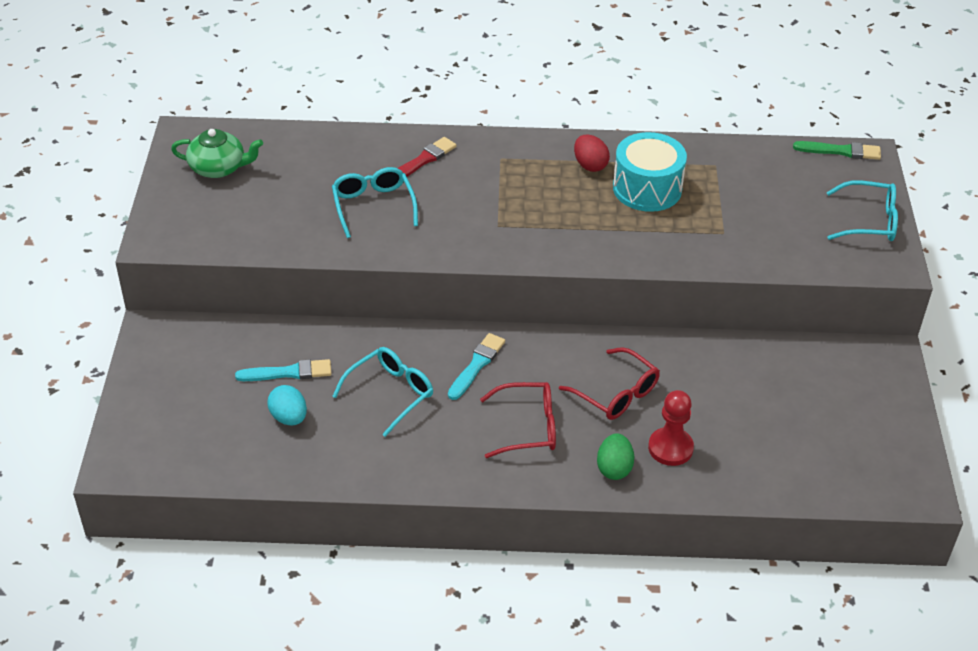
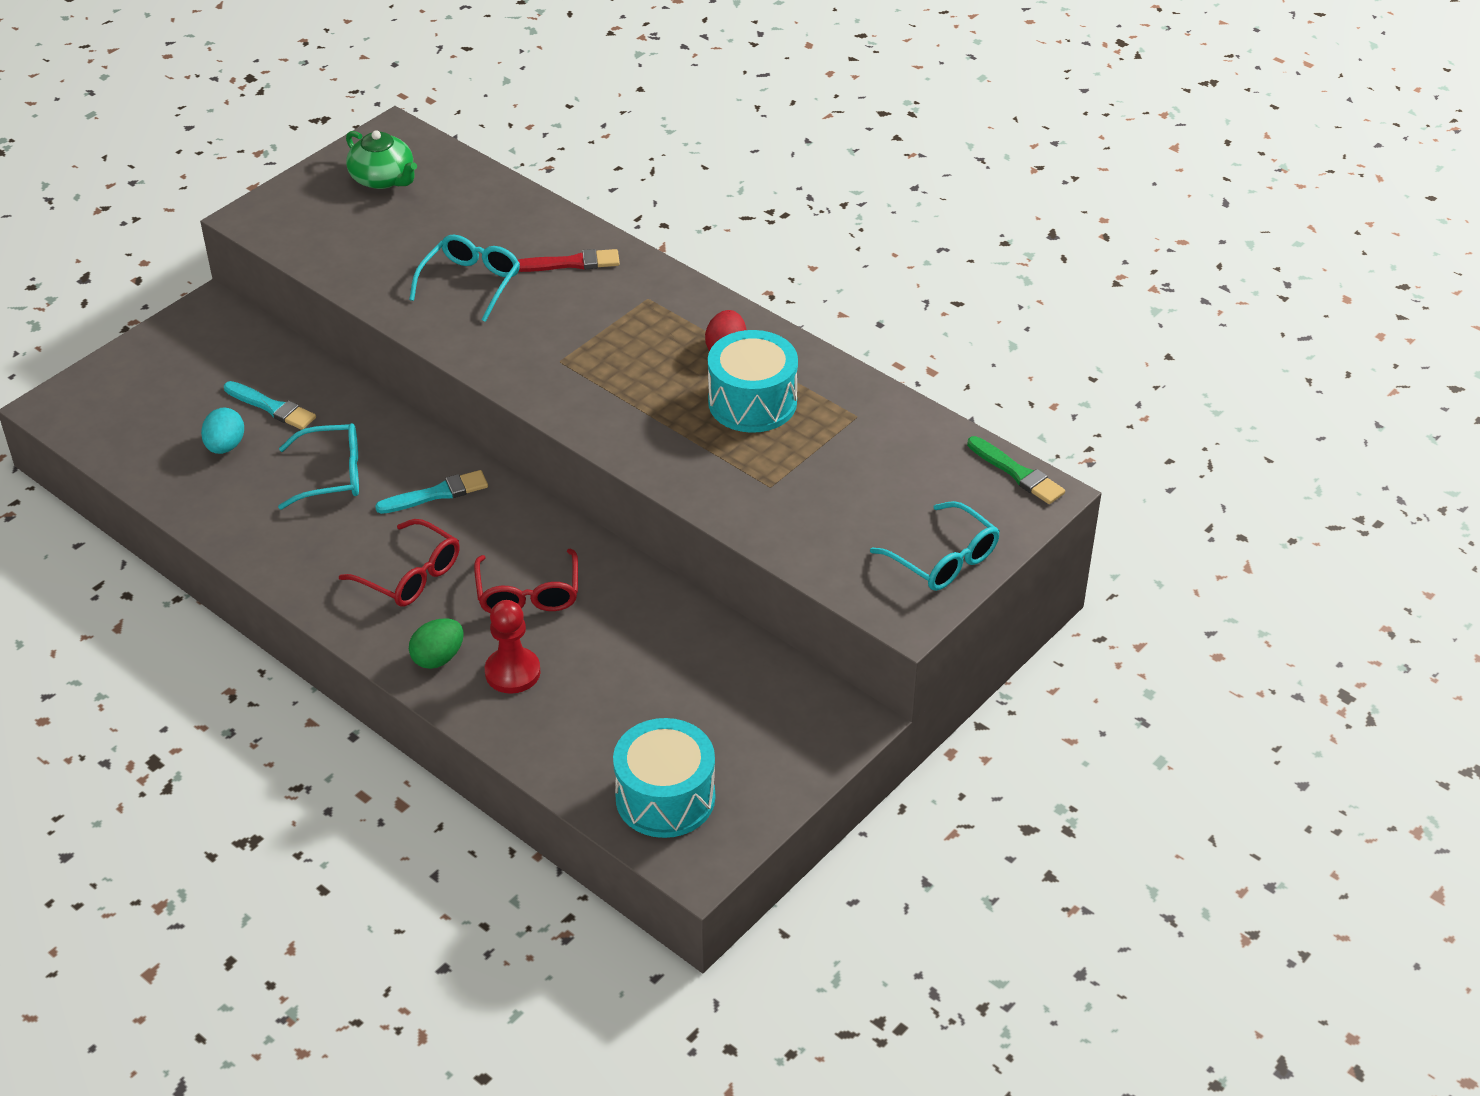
camera: 40 degrees right, 0 degrees up
(853, 465) = (665, 797): none -> turquoise drum

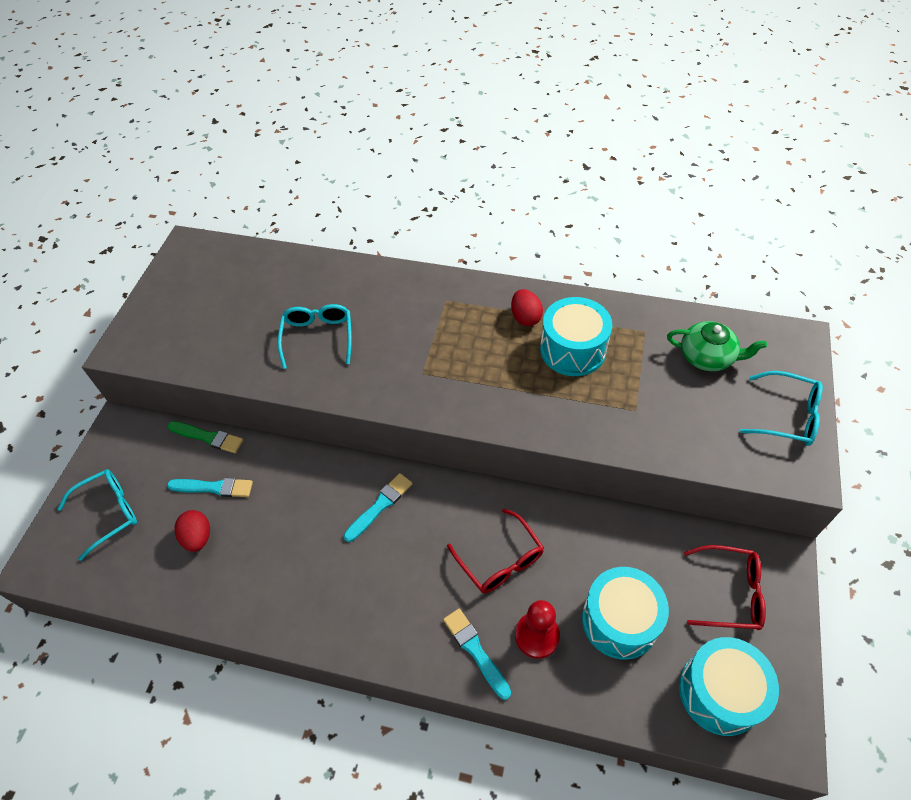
camera: 25 degrees left, 10 degrees up
(225, 446) = (198, 537): turquoise egg -> red egg
(332, 475) = (294, 525): turquoise glasses -> turquoise glasses (109, 513)
(383, 179) = (202, 281): green teapot -> green teapot (707, 357)
(410, 575) = (407, 586): red glasses -> red glasses (730, 593)
(438, 658) = (475, 651): green egg -> turquoise brush
(570, 263) = (376, 295): red brush -> none
(613, 697) = (619, 620): none -> turquoise drum
(1017, 473) = (772, 330): green brush -> green brush (208, 437)

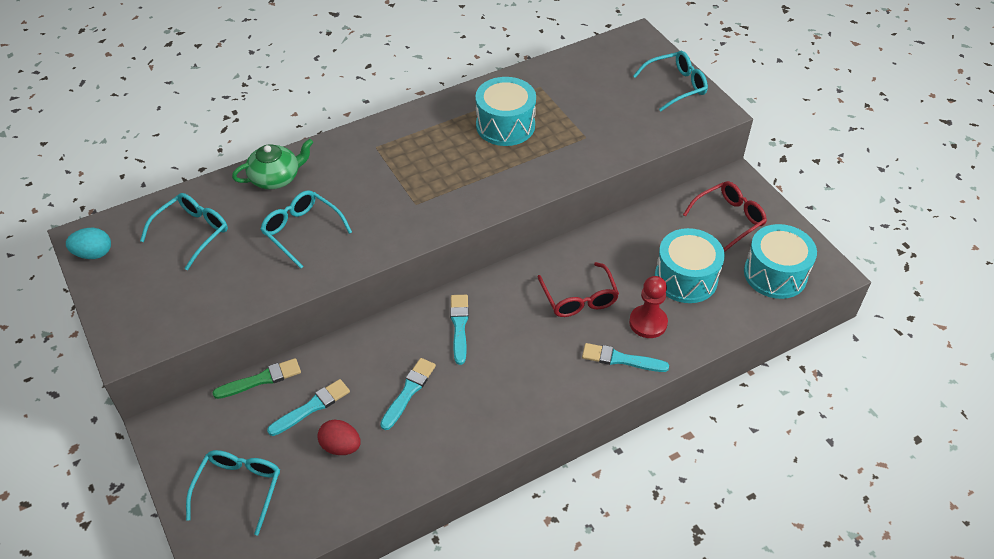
camera: 45 degrees left, 5 degrees down
(179, 261) = (94, 254): none -> turquoise egg
(250, 287) = (192, 232): none -> turquoise glasses
(286, 532) = (408, 392): none -> turquoise brush
(500, 560) = (579, 299): red glasses -> red glasses turned 60 degrees clockwise
(525, 317) = (449, 124): red egg -> none
(707, 357) = (595, 79): green teapot -> green teapot (276, 178)

